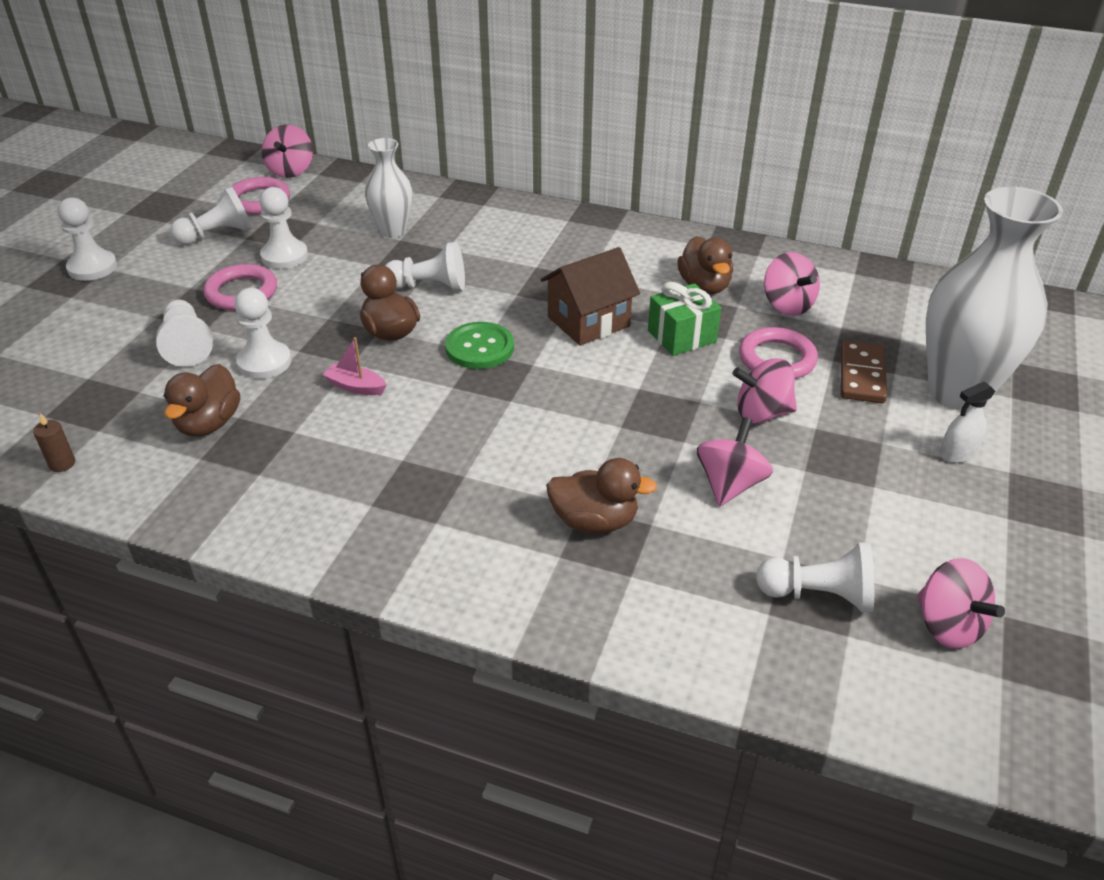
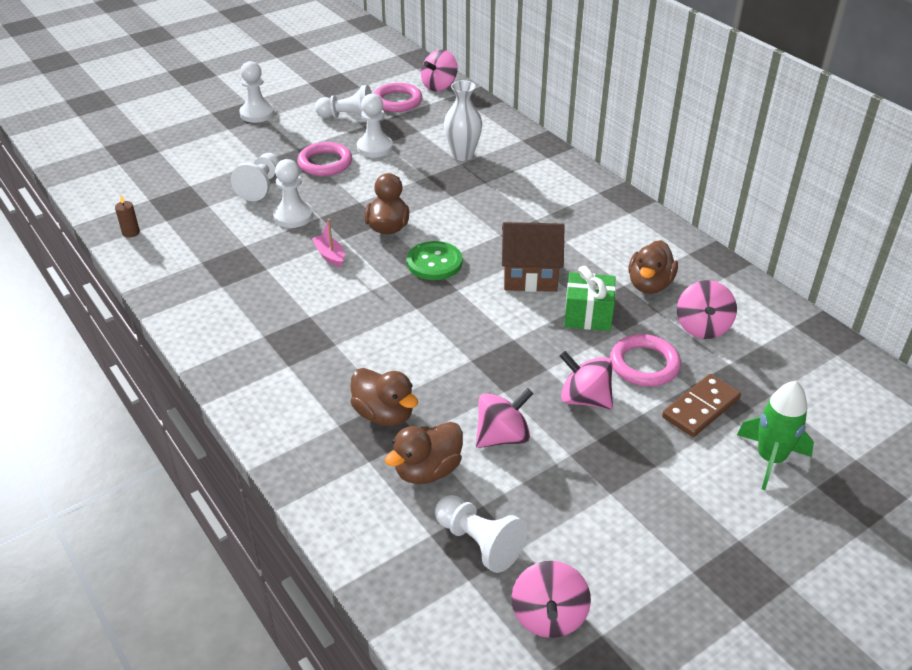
camera: 35 degrees right, 0 degrees up
(209, 423) = (225, 242): brown duck -> brown duck (427, 470)
(429, 286) = (446, 205): white pawn -> none
(957, 392) = (770, 459): white vase -> green rocket
(957, 453) = (710, 504): white spray bottle -> none

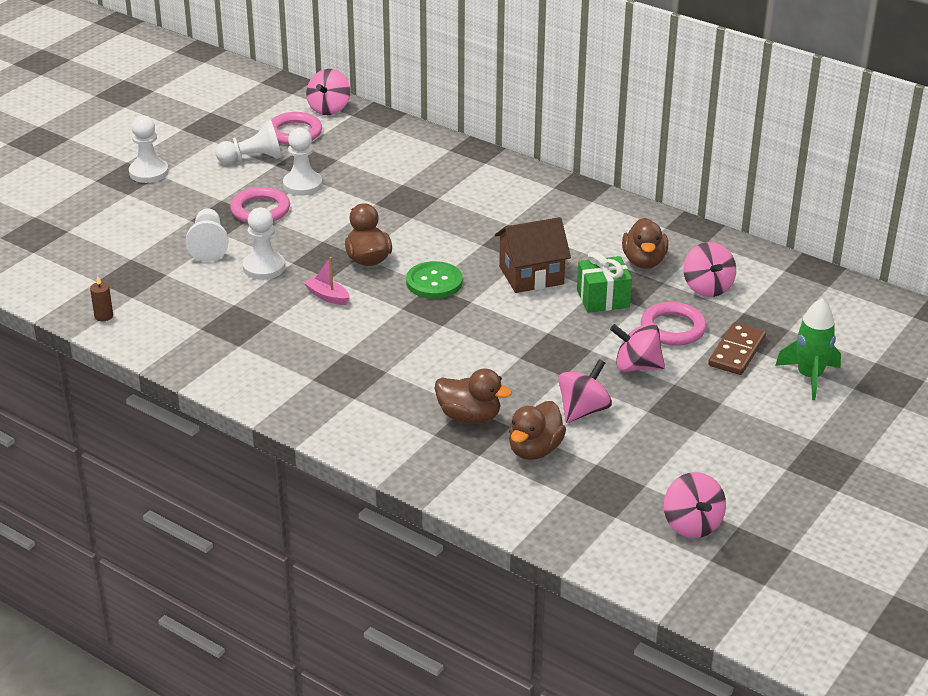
camera: 20 degrees left, 5 degrees down
(462, 155) = (398, 176): white vase -> none
(479, 542) = (609, 490): white pawn -> none

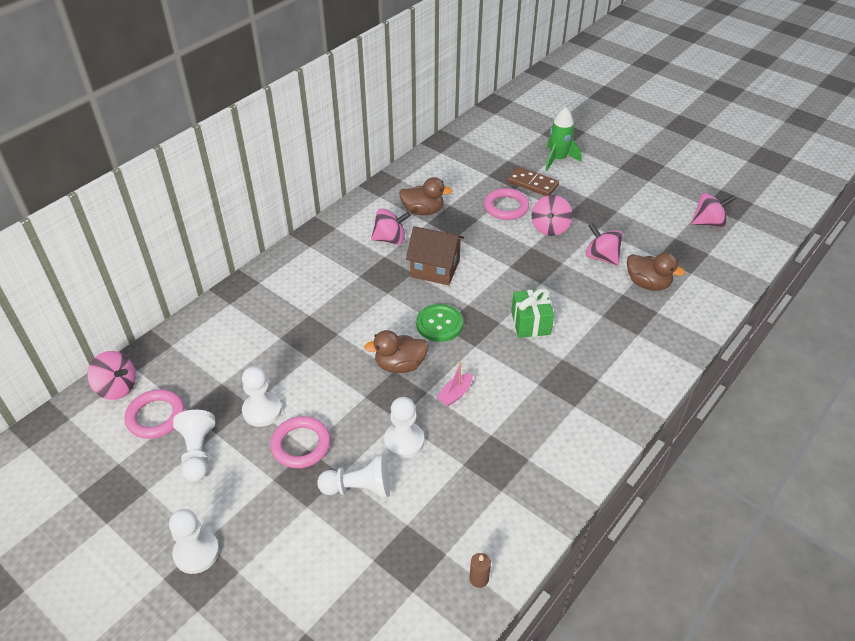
camera: 85 degrees left, 10 degrees up
(469, 417) = (615, 314): brown duck -> none
(531, 275) = (435, 268): brown house -> brown house turned 60 degrees counterclockwise
(603, 299) = (469, 235): green gift -> green gift (530, 323)
(707, 287) = (458, 186): pink spinning top -> pink spinning top (390, 239)

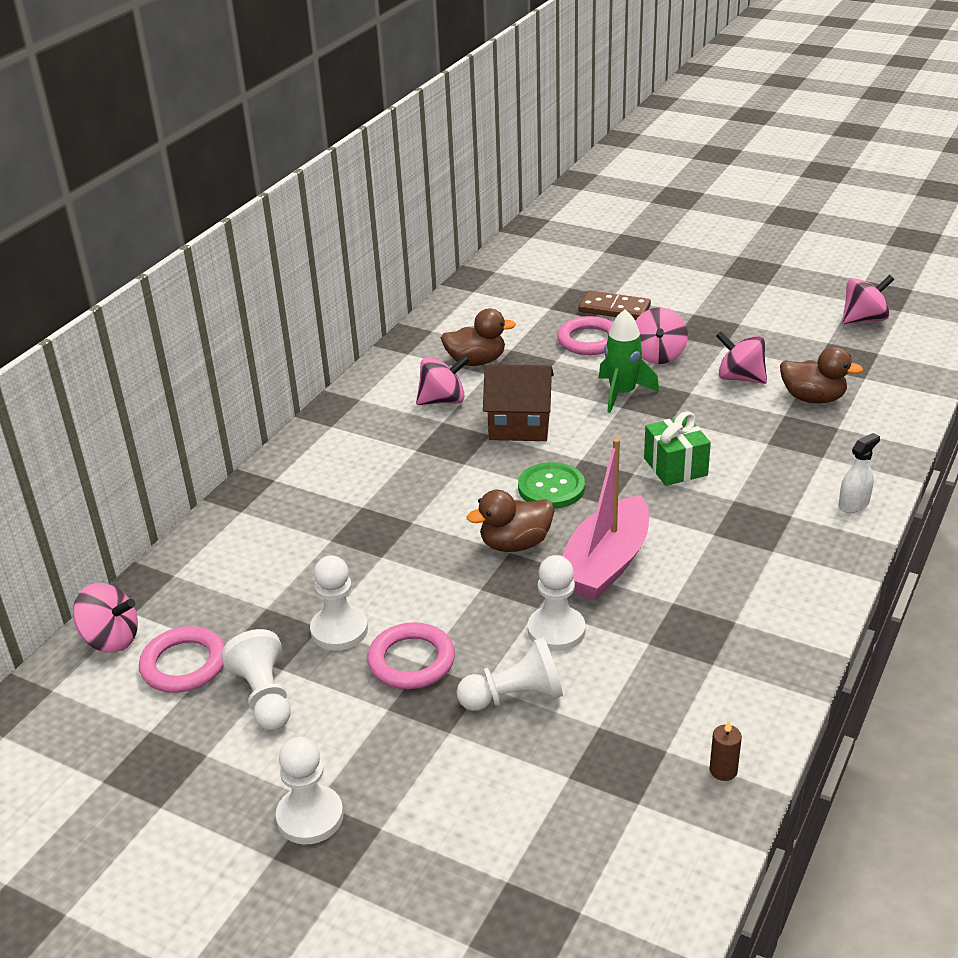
camera: 10 degrees left, 10 degrees down
(455, 394) = (605, 564): pink boat -> pink boat, size x2.25
(558, 159) = (638, 277): green rocket -> green rocket (622, 393)
(646, 378) = (854, 504): none -> white spray bottle

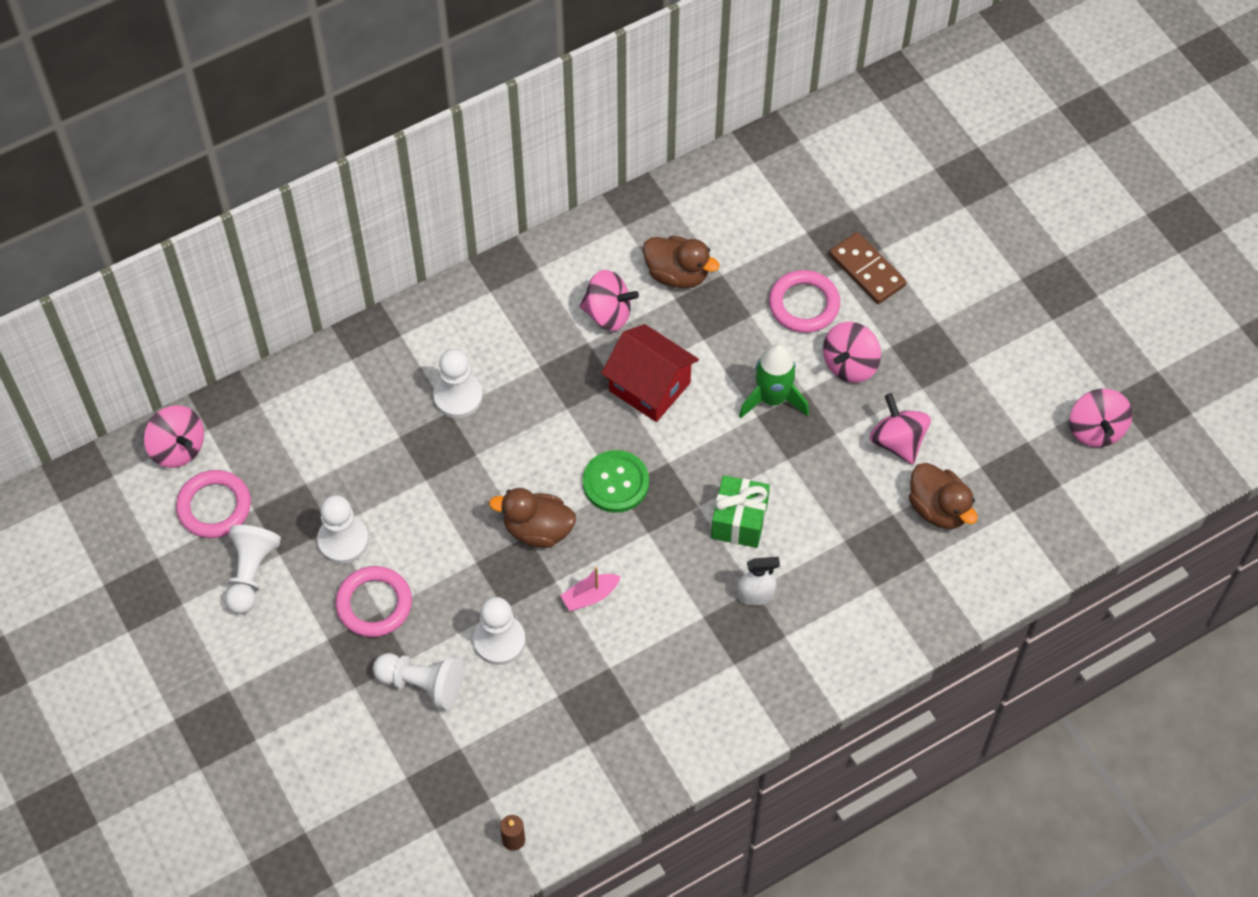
camera: 30 degrees right, 25 degrees up
(310, 817) = (216, 701): white pawn -> white pawn (458, 396)
(519, 425) = (649, 387): brown house -> red house
(605, 564) = (590, 596): pink boat -> pink boat, size x0.44
(854, 504) = (849, 656): white spray bottle -> white spray bottle (755, 595)
(864, 319) = (1095, 429): pink spinning top -> pink spinning top turned 75 degrees clockwise

